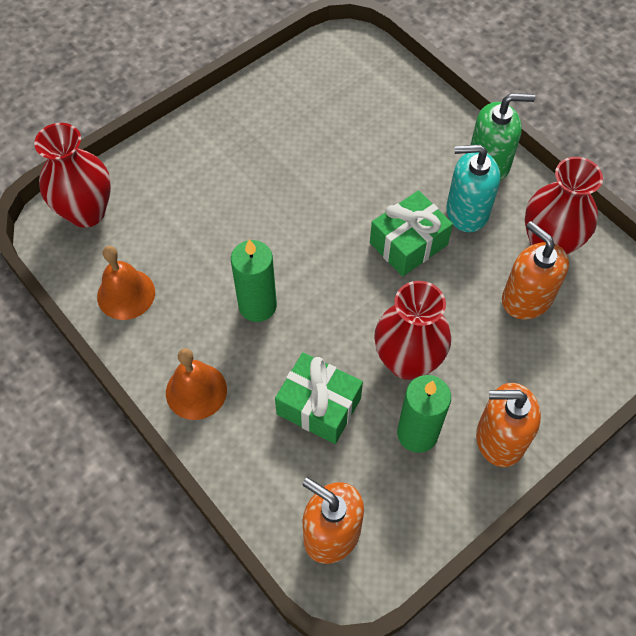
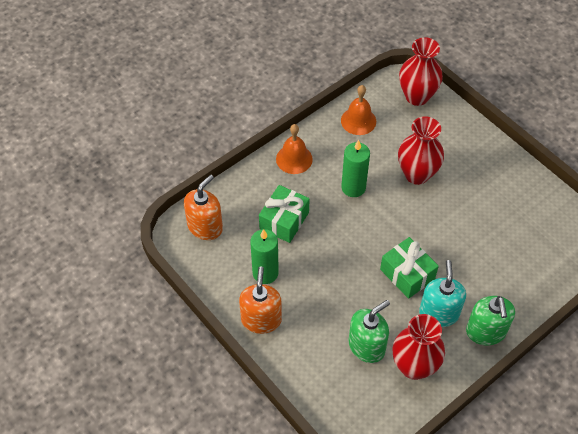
camera: 90 degrees right, 5 degrees down
(407, 361) = (315, 270): red vase -> red vase (417, 174)
(526, 298) = (366, 346): orange soap dispenser -> green soap dispenser

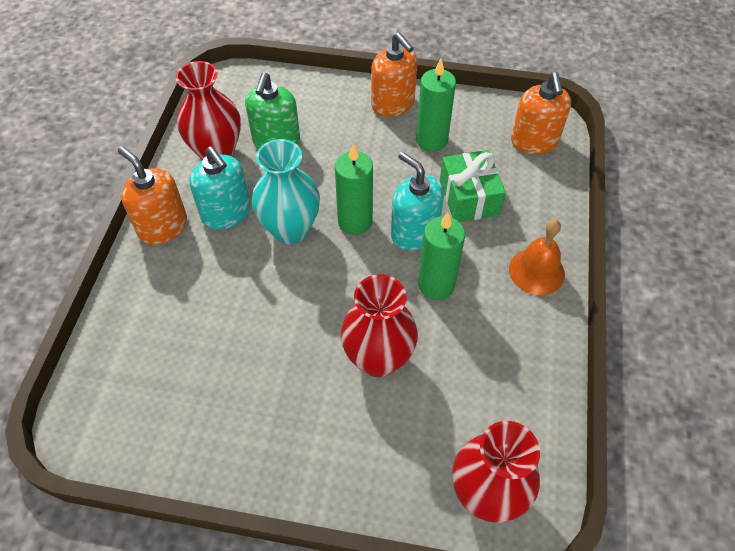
camera: 140 degrees right, 0 degrees up
(336, 222) = (414, 232): none -> turquoise soap dispenser
(358, 121) = (521, 383): orange bell -> none
(364, 252) = (355, 221): none -> green candle
(407, 274) = (290, 229): green gift -> turquoise vase
(485, 331) = (163, 226): green soap dispenser -> orange soap dispenser

